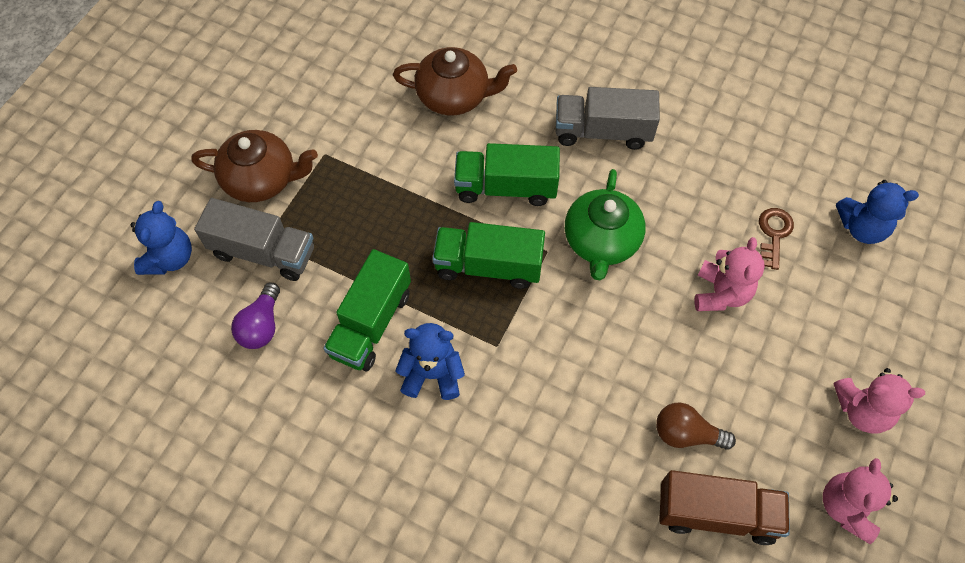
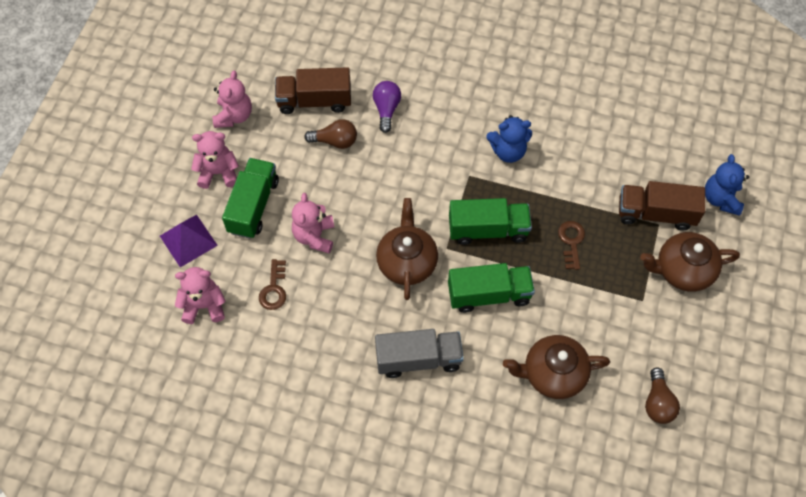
camera: 170 degrees right, 0 degrees up
(261, 325) = (634, 164): purple light bulb -> purple light bulb (386, 109)
(263, 252) = (655, 213): grey truck -> brown truck
(351, 54) = (657, 403): none -> brown light bulb
(371, 323) = (560, 177): green truck -> green truck (253, 206)
(385, 234) = (571, 242): none -> brown key
(601, 241) = (407, 262): green teapot -> brown teapot
(861, 228) = (204, 305): blue teddy bear -> pink teddy bear
(893, 315) = (188, 240): none -> purple pyramid

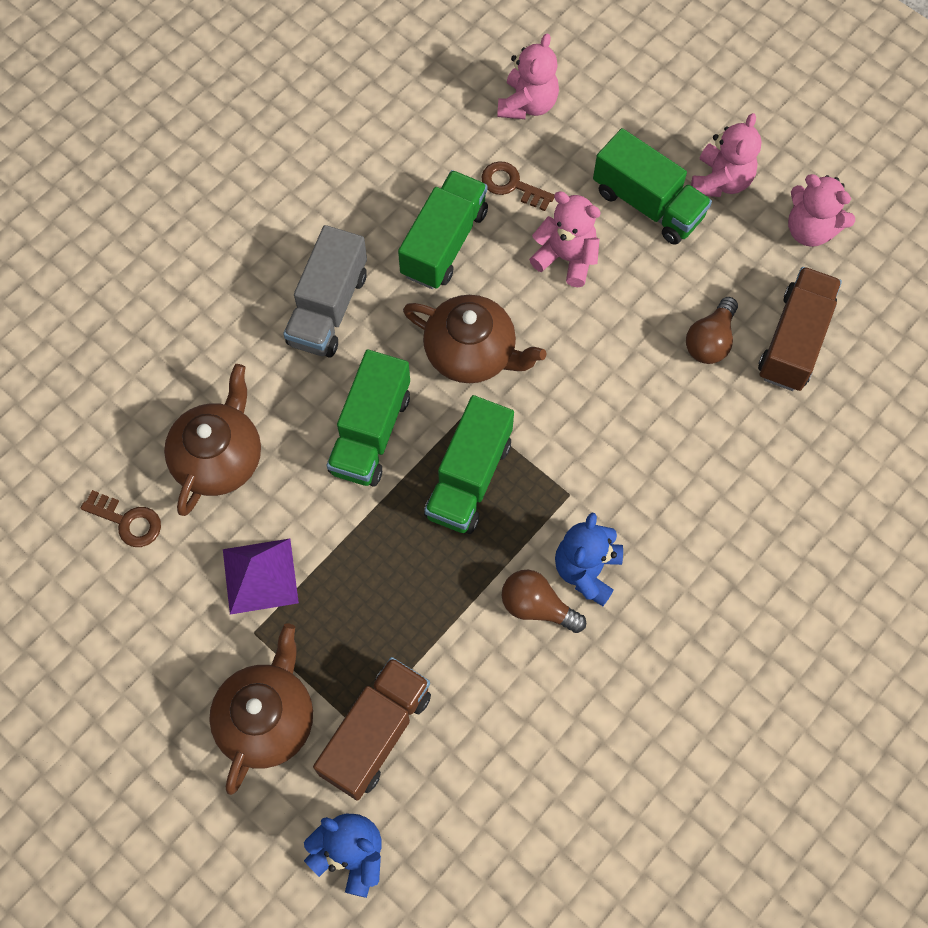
camera: 115 degrees right, 5 degrees up
(188, 240) = (630, 116): purple pyramid -> purple pyramid (260, 575)
(336, 311) = (444, 243): none -> green truck
(386, 109) = (737, 432): purple light bulb -> none
(571, 242) = (393, 583): brown key -> brown key (127, 521)
(657, 403) = (106, 568): brown light bulb -> brown light bulb (537, 606)

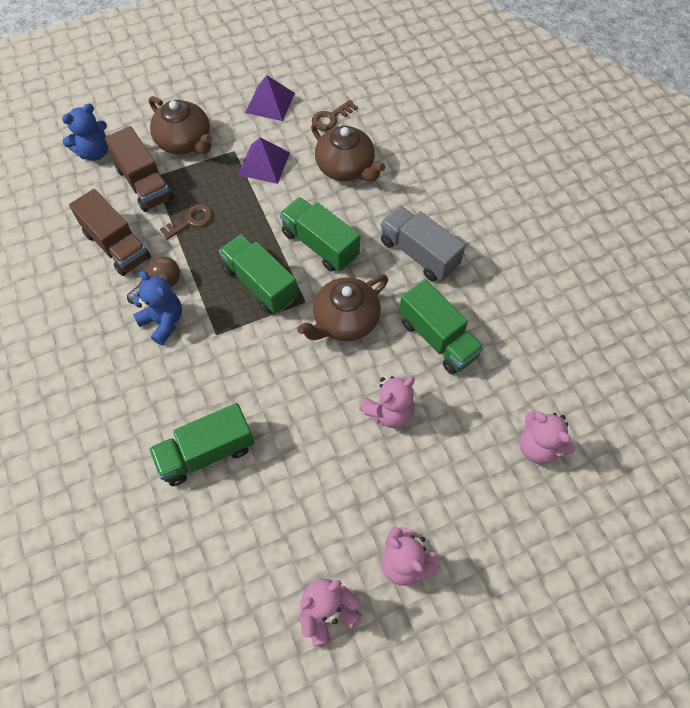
camera: 115 degrees right, 5 degrees down
(130, 629) = (270, 102): none -> purple pyramid
(512, 185) = (467, 402): brown key -> brown key (191, 221)
(648, 204) = (409, 492): green truck -> green truck (206, 452)
(710, 341) = (273, 478): brown light bulb -> none
(794, 341) = (240, 541): brown truck -> brown truck (117, 246)

